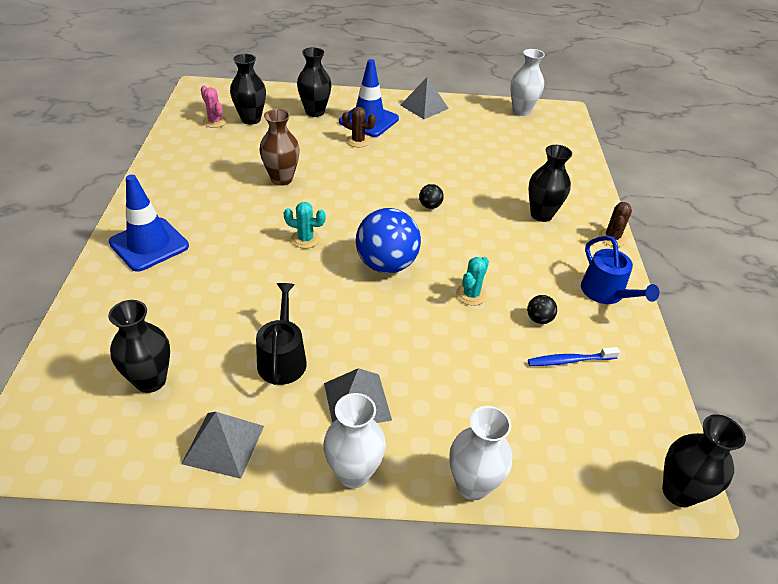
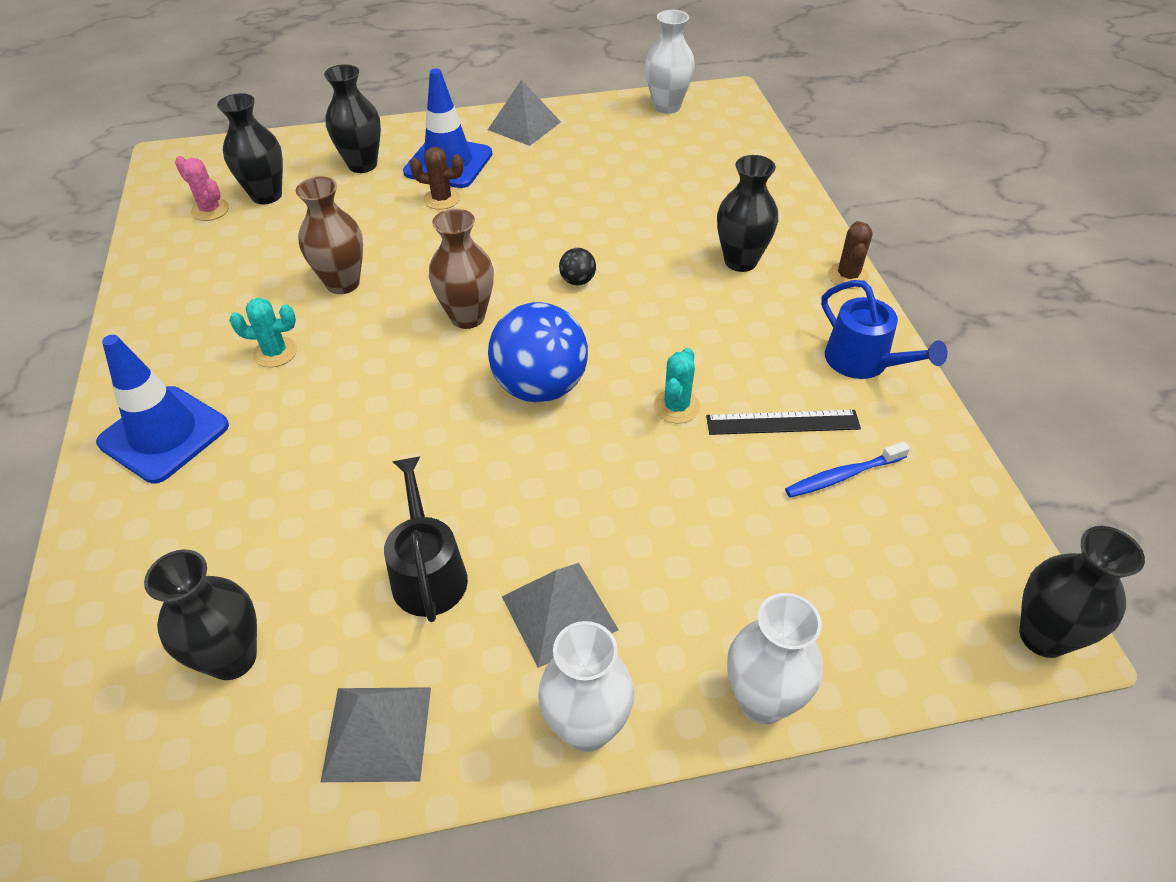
camera: 10 degrees left, 5 degrees up
(305, 239) = (407, 373): turquoise cactus -> turquoise cactus (275, 352)
(353, 214) = (467, 317): none -> brown vase
(539, 319) = (782, 422): black ball -> black ruler

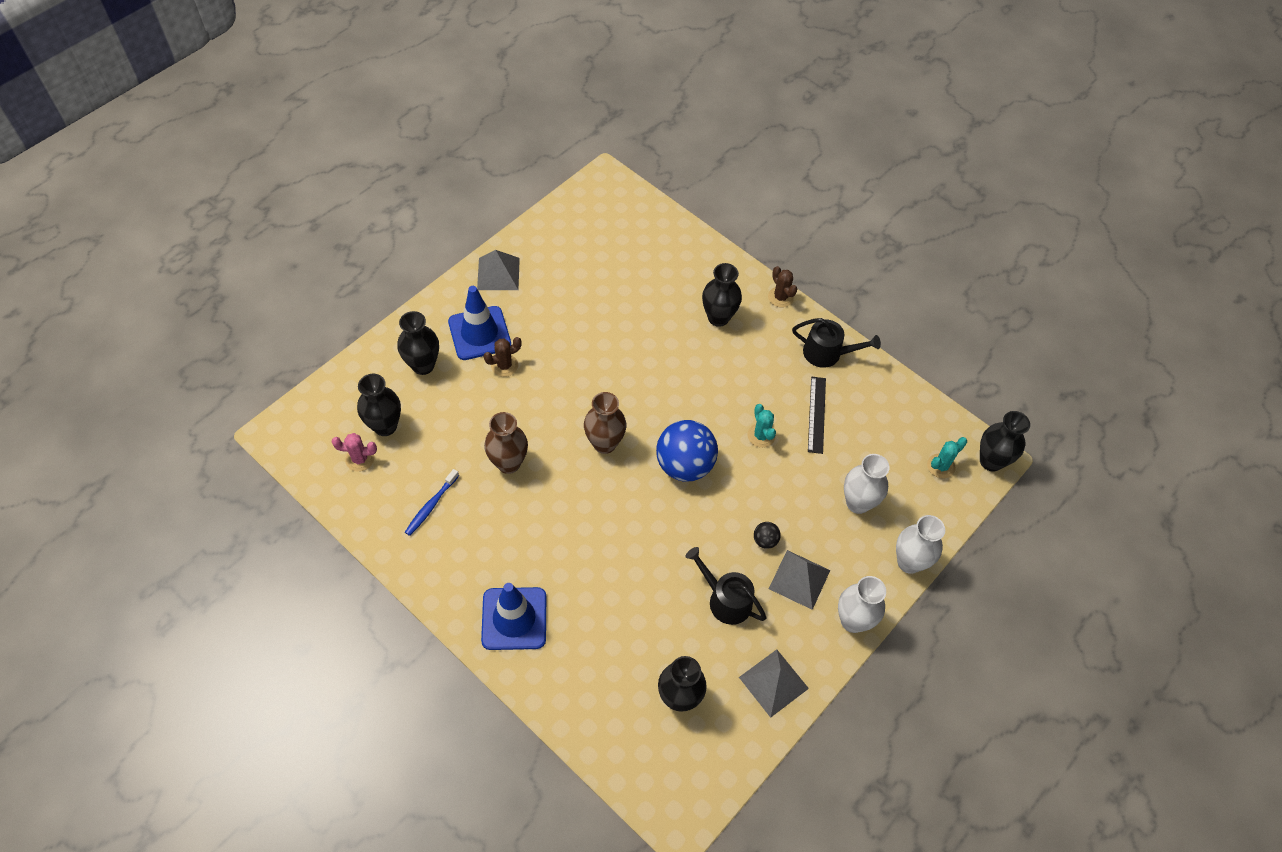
camera: 40 degrees left, 10 degrees up
(275, 352) = (519, 532): turquoise cactus -> turquoise cactus (941, 466)
(577, 281) = (642, 382): black ball -> black ball (765, 540)
(667, 106) = (576, 208): white vase -> white vase (858, 503)
(782, 422) = (816, 414): black ruler -> black ruler turned 45 degrees counterclockwise
(843, 476) = (864, 429): blue toothbrush -> blue toothbrush (431, 506)
(863, 362) = (827, 353): blue watering can -> black watering can

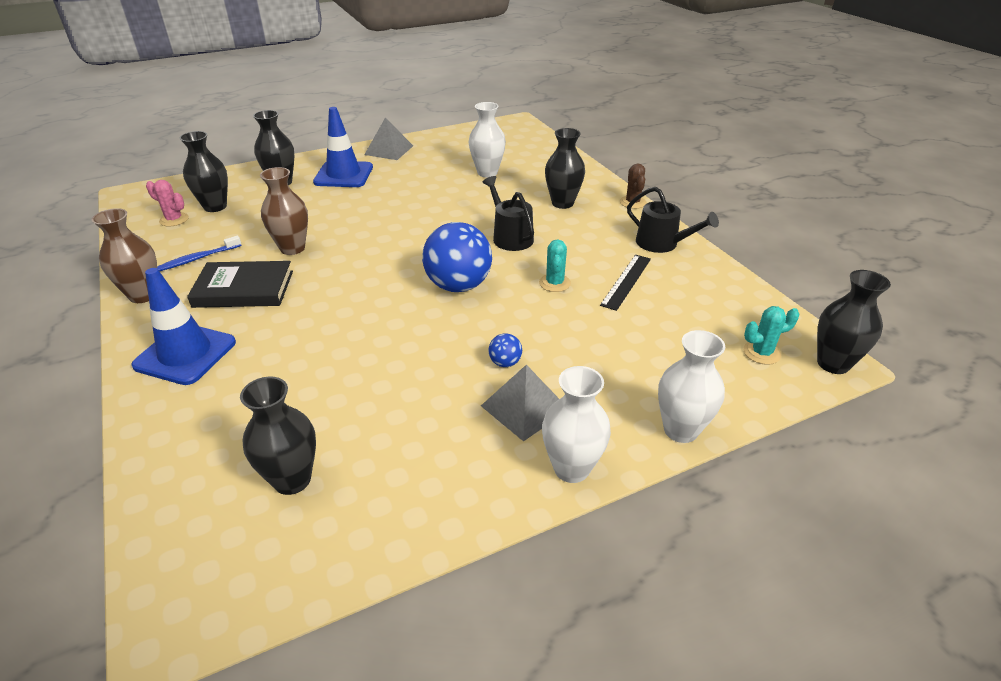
camera: 25 degrees right, 20 degrees down
(504, 365) = (346, 194): brown cactus -> none
(504, 530) = (244, 289): none -> black book
(604, 443) = (391, 255): brown vase -> brown vase (143, 295)
(725, 600) = (422, 401): black watering can -> black watering can (510, 237)
(765, 540) = (505, 363): black ball -> blue ball
(773, 682) = (423, 502): grey pyramid -> none
(858, 503) = (638, 359): white vase -> white vase (487, 173)

